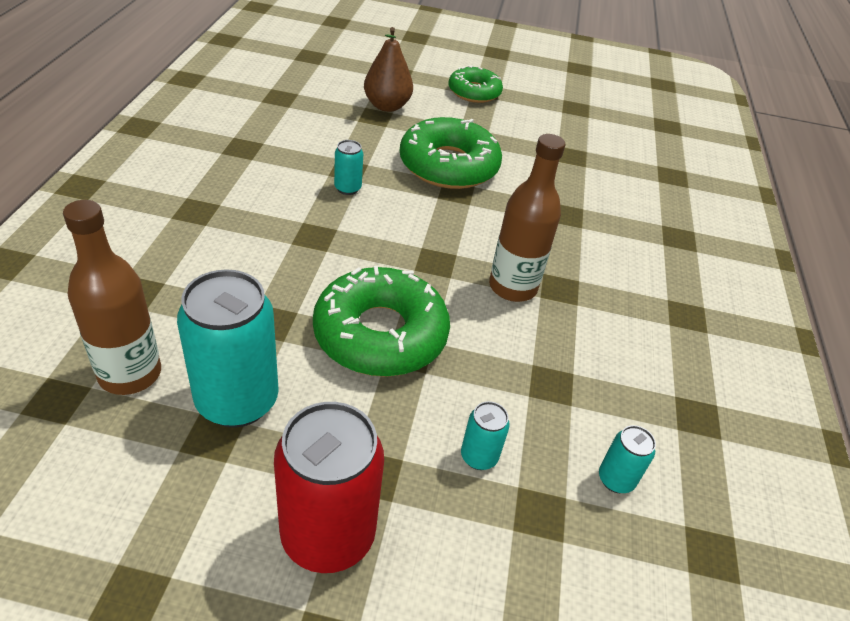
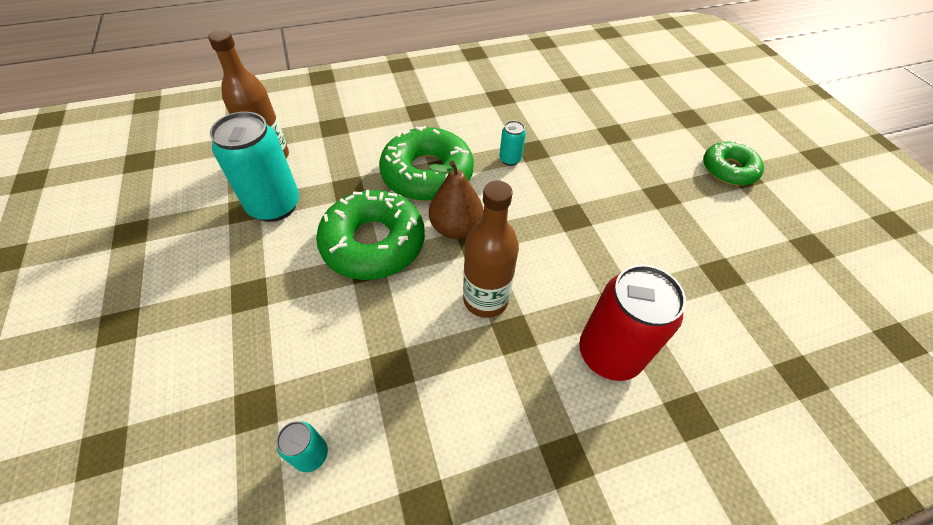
camera: 65 degrees right, 10 degrees up
(328, 535) = (192, 293): red can -> red can (609, 354)
(387, 106) = (635, 133): brown pear -> brown pear (456, 228)
(448, 166) = (600, 198): green donut -> green donut (427, 174)
(479, 457) = (290, 347): turquoise can -> none

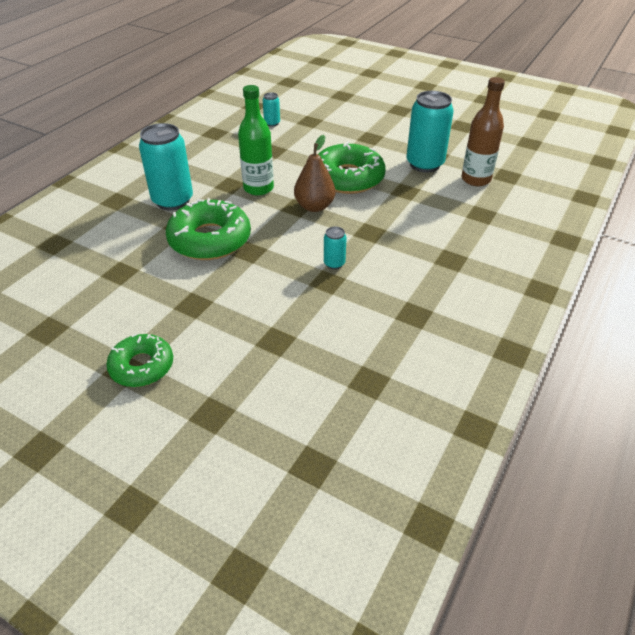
camera: 140 degrees right, 10 degrees down
(427, 174) = (374, 222): green donut -> green donut (210, 239)
(485, 299) = (258, 188): brown bottle -> green bottle
(609, 354) = (173, 201): red can -> turquoise can

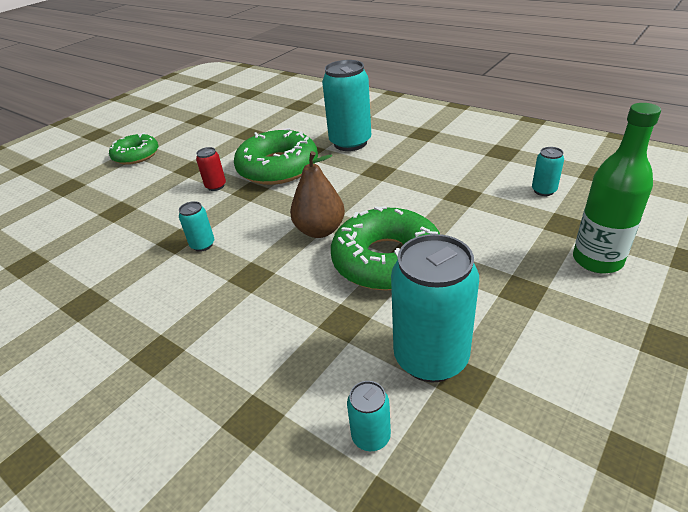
camera: 100 degrees right, 5 degrees down
(237, 275) = (216, 186): none -> red can
(258, 188) = (368, 189): green bottle -> green bottle (597, 260)
(476, 179) = (371, 436): brown bottle -> turquoise can

